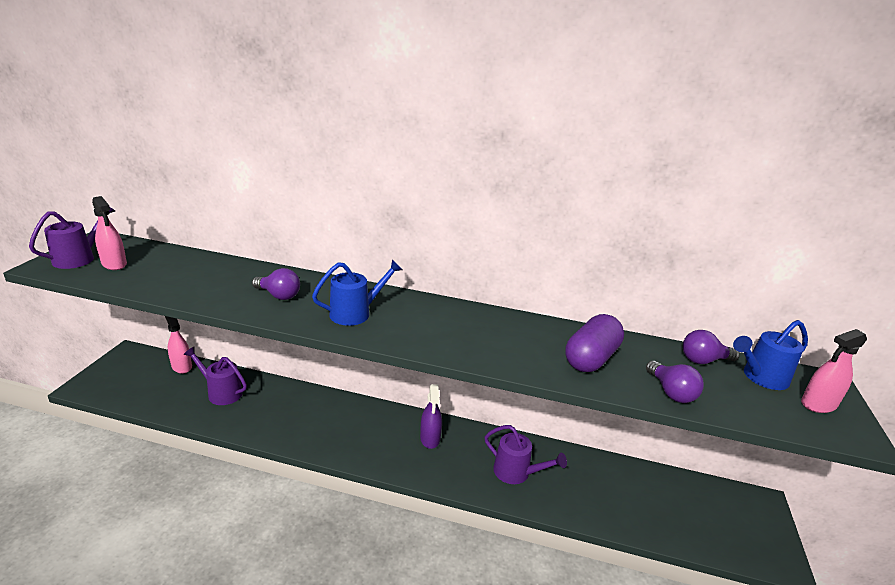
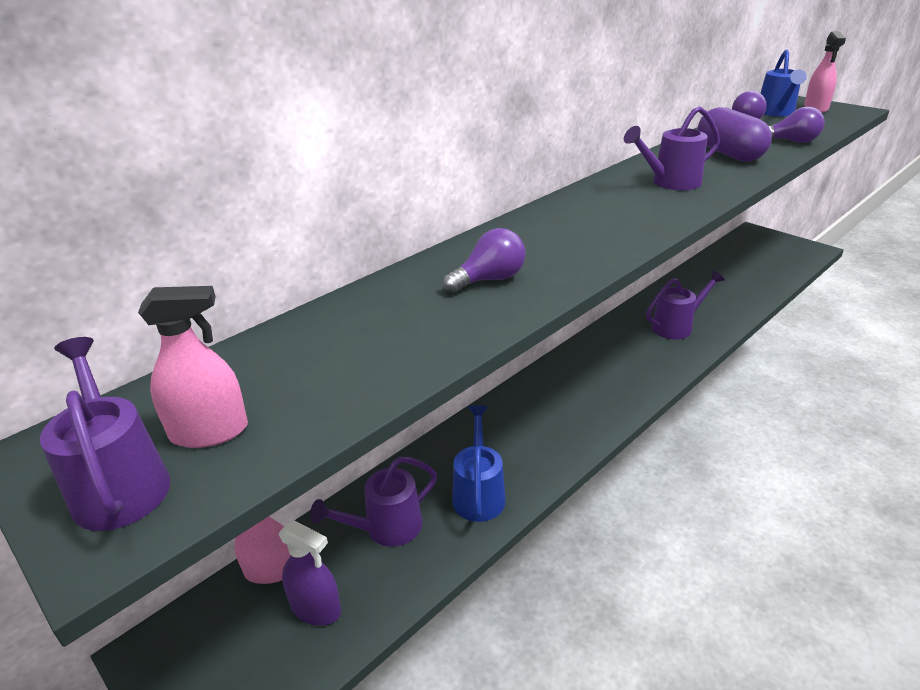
camera: 55 degrees left, 5 degrees up
(356, 313) = (576, 237): blue watering can -> blue watering can (478, 493)
(430, 438) = (599, 363): purple spray bottle -> purple spray bottle (316, 608)
(489, 336) = (670, 183): none -> purple watering can

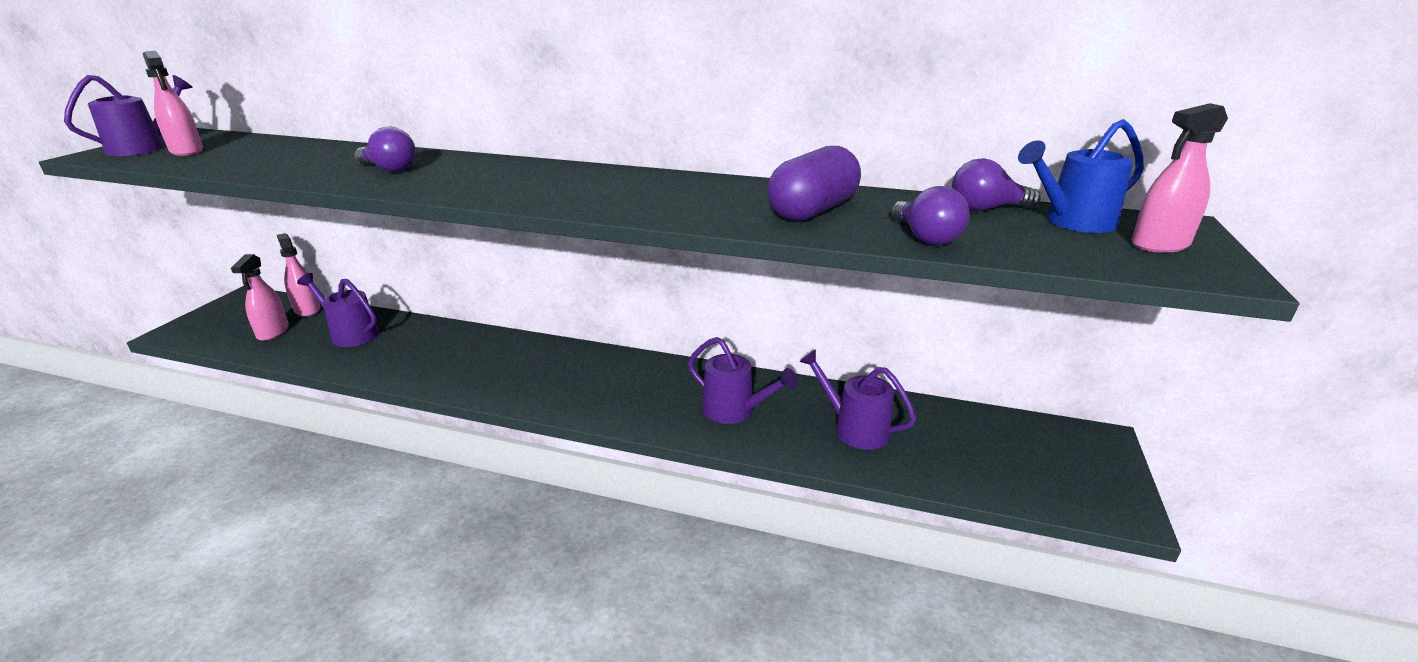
camera: 60 degrees right, 5 degrees down
(316, 608) = (273, 332): purple spray bottle -> pink spray bottle
(478, 493) = (396, 359): blue watering can -> none
(670, 183) = (669, 195): purple watering can -> purple watering can (853, 428)

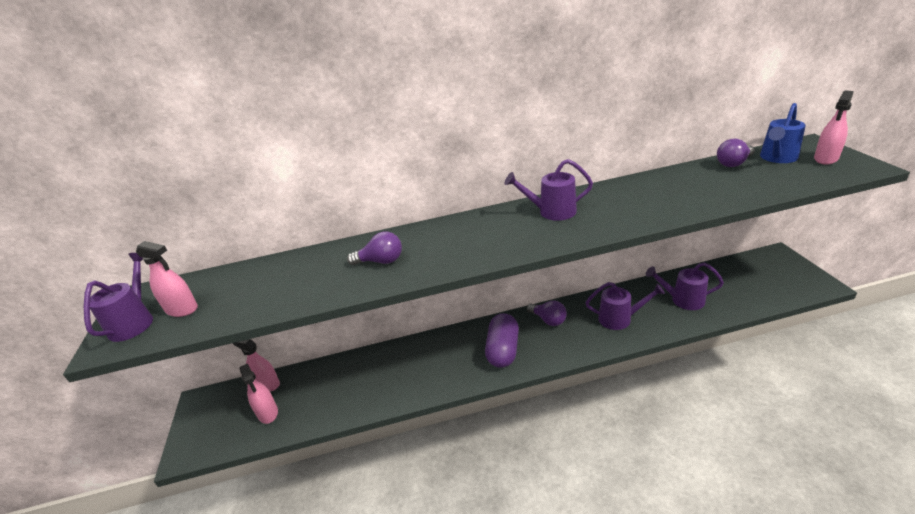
camera: 25 degrees left, 5 degrees up
(350, 334) = (329, 386): purple watering can -> purple watering can (551, 212)
(812, 210) = (668, 195): purple capsule -> purple capsule (503, 350)
(925, 238) = (743, 192): purple light bulb -> purple light bulb (548, 320)

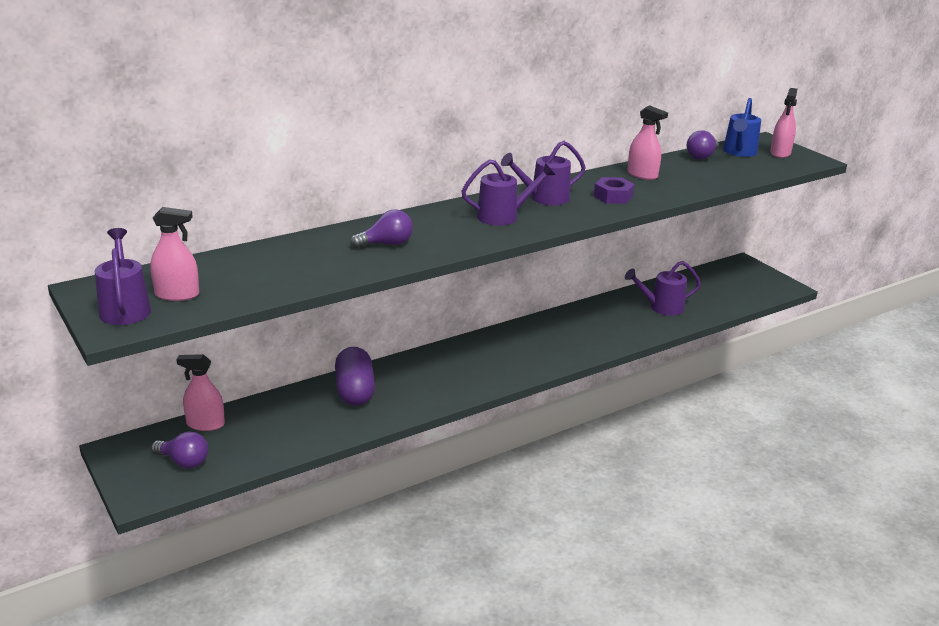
camera: 25 degrees left, 5 degrees down
(268, 413) = (227, 448): pink spray bottle -> pink spray bottle (642, 175)
(503, 350) = (488, 365): purple capsule -> purple capsule (355, 391)
(548, 320) = (527, 335): purple light bulb -> purple light bulb (184, 462)
(620, 318) = (604, 328): purple watering can -> purple watering can (504, 216)
(621, 211) = (613, 196): none -> purple nut

